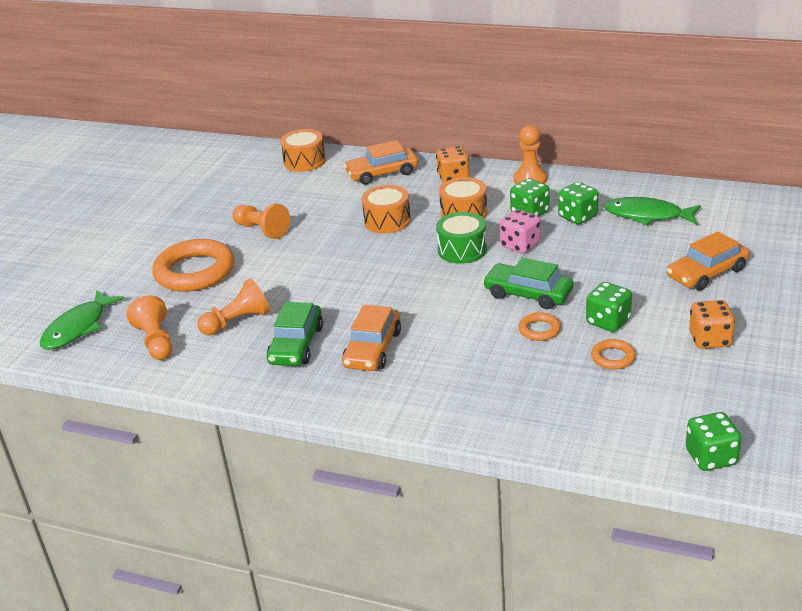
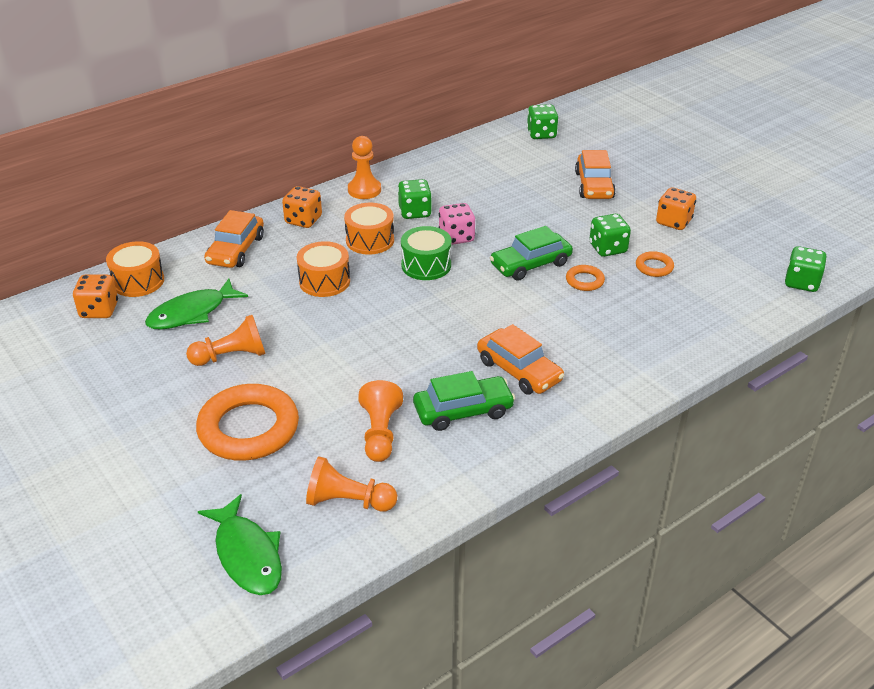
camera: 60 degrees left, 5 degrees up
(260, 166) = (99, 310): none -> orange dice
(296, 345) = (463, 411): green car -> green car turned 60 degrees counterclockwise
(577, 217) = (451, 196): green dice -> green dice (541, 134)
(647, 215) = (490, 170): green fish -> green fish (192, 313)

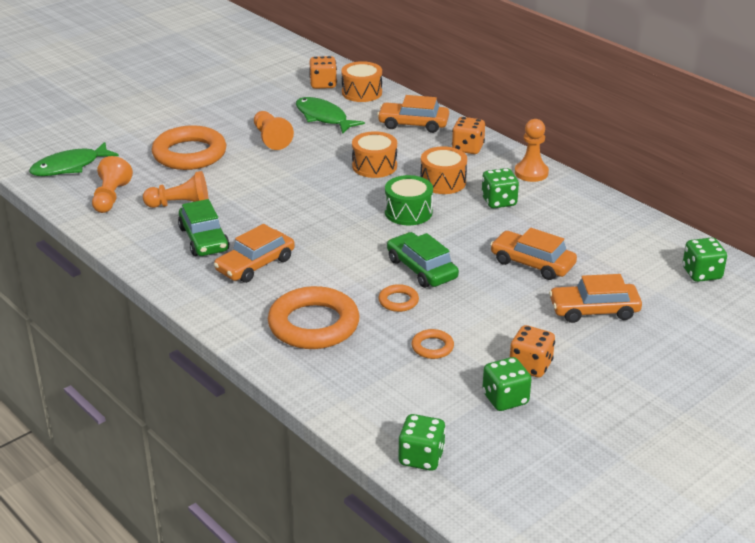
camera: 85 degrees right, 5 degrees down
(456, 237) = (460, 226): pink dice -> none
(523, 206) = (532, 263): none -> orange car
(608, 248) = (461, 317): green dice -> green dice (505, 399)
(626, 333) = (313, 324): none -> orange ring

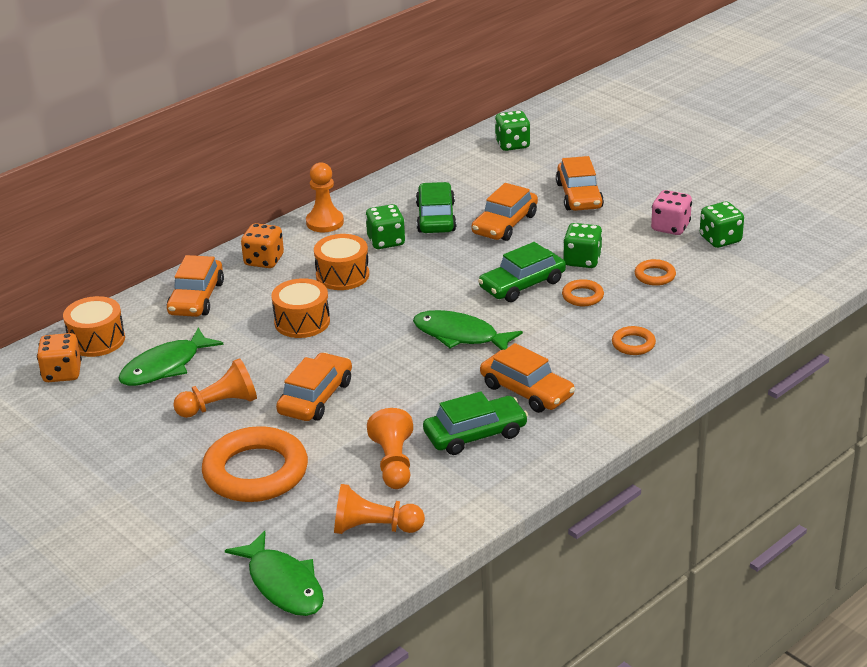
camera: 90 degrees left, 0 degrees up
(271, 174) = (316, 397): none -> orange car
(313, 324) = (633, 344): orange ring -> orange ring, size x0.45
(343, 235) = (460, 335): none -> green fish
(408, 212) = (409, 295): green drum -> none
(421, 457) = (811, 278): green dice -> green dice (582, 260)
(530, 366) = (670, 227): orange dice -> pink dice
(543, 226) = (436, 217): none -> green car

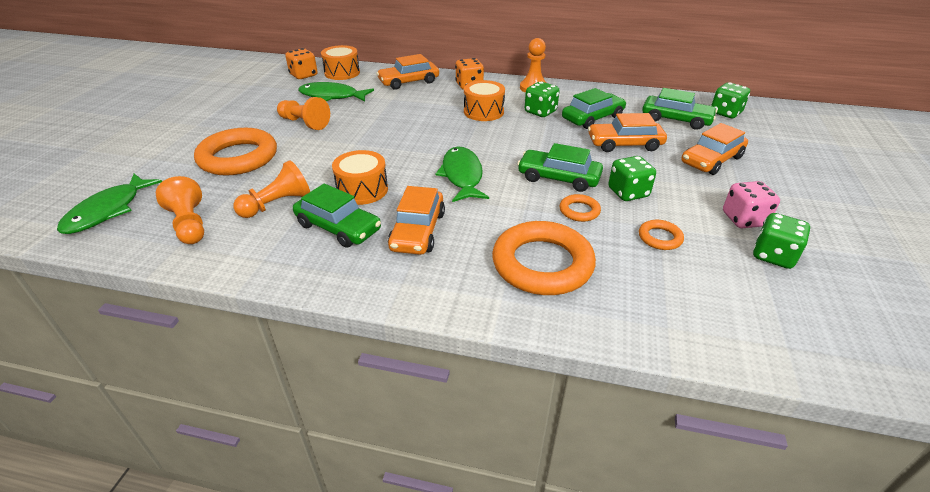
camera: 55 degrees right, 5 degrees up
(302, 322) = (417, 117): orange drum -> orange drum (362, 190)
(316, 397) = (337, 149): orange car -> none
(493, 175) = (676, 119): none -> green car
(633, 344) = (542, 264): orange ring -> orange ring, size x2.20

